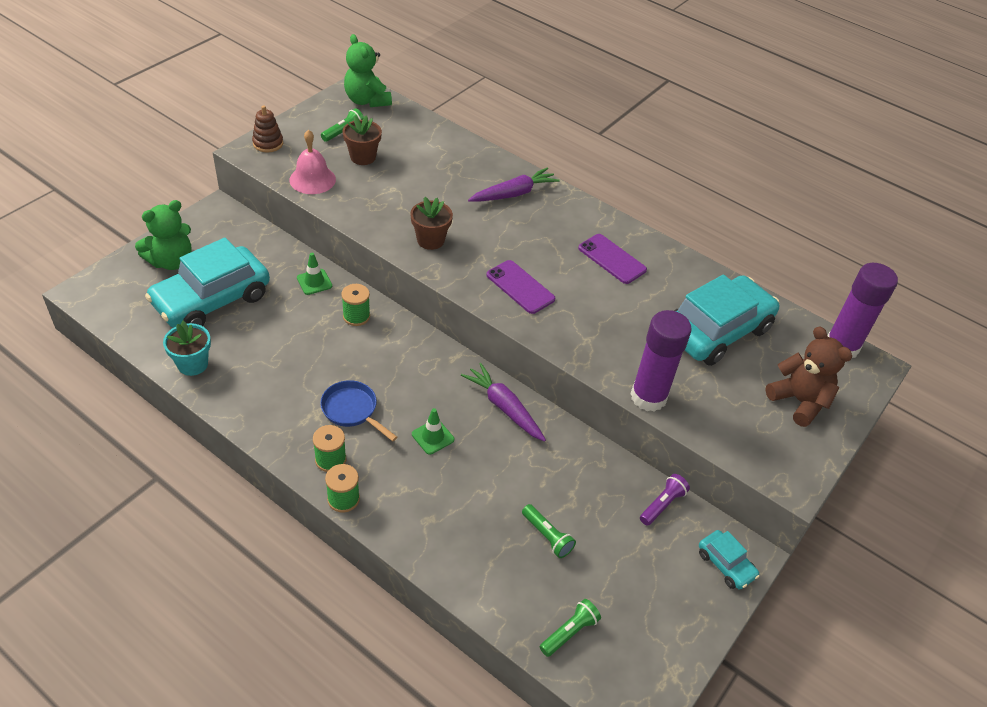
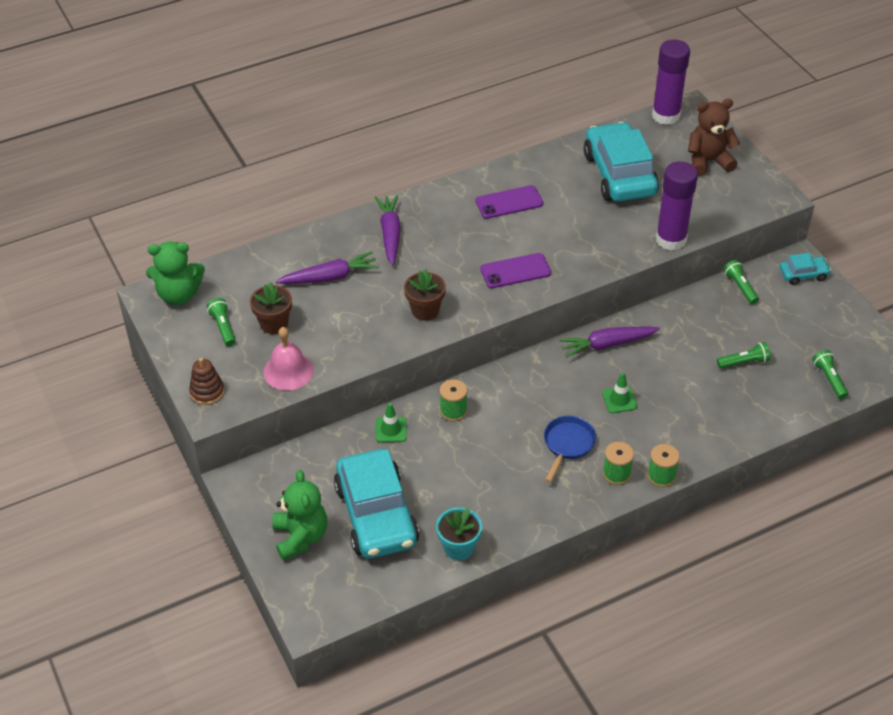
camera: 60 degrees left, 0 degrees up
(352, 410) = (567, 445): blue pan -> blue pan turned 135 degrees clockwise
(436, 173) = (329, 277): none -> purple carrot
(662, 505) = (740, 287): purple flashlight -> green flashlight

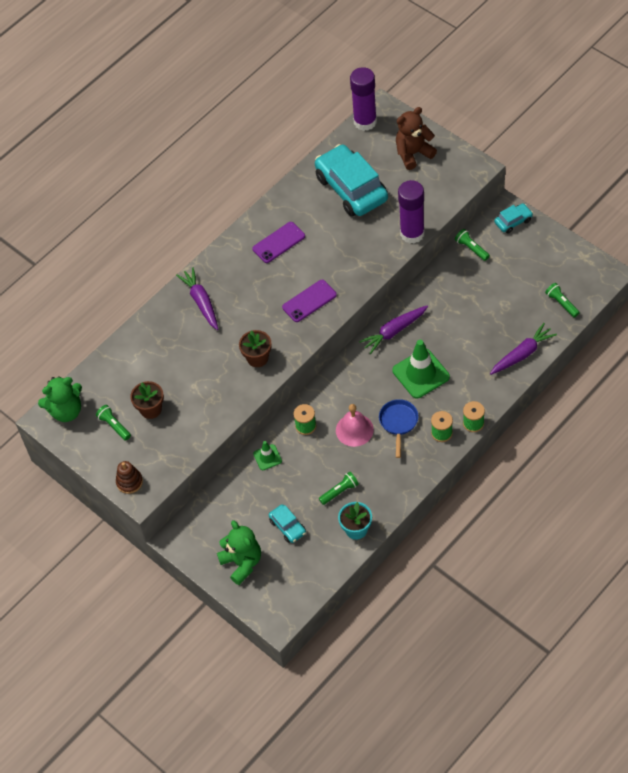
camera: 15 degrees left, 10 degrees up
(288, 371) = (180, 444): pink bell -> pink bell (354, 430)
(329, 277) = (173, 355): purple carrot -> purple carrot (522, 354)
(376, 515) = (287, 527): turquoise car -> turquoise car, size x0.46
(619, 400) = (421, 374): green traffic cone -> green traffic cone, size x1.93
(744, 362) = (497, 311): green flashlight -> green flashlight (339, 491)

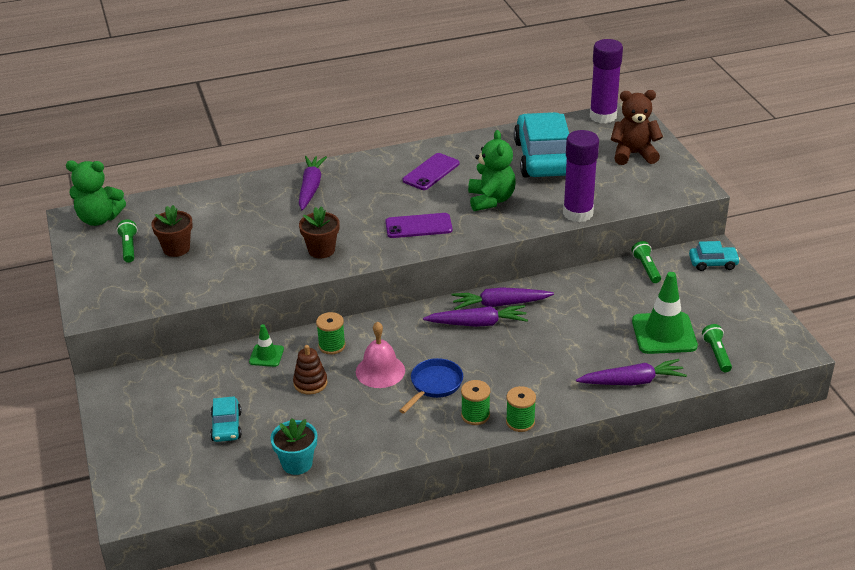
camera: 25 degrees right, 20 degrees down
(129, 482) = (93, 297): brown stacking toy -> brown stacking toy (310, 383)
(242, 563) = (147, 437): green teddy bear -> green teddy bear (491, 200)
(279, 242) = (431, 172): purple phone -> purple phone turned 45 degrees counterclockwise
(339, 491) = (312, 419): green flashlight -> none
(390, 356) = (477, 323): none -> purple carrot
(421, 374) = (498, 352): green traffic cone -> green traffic cone (664, 333)

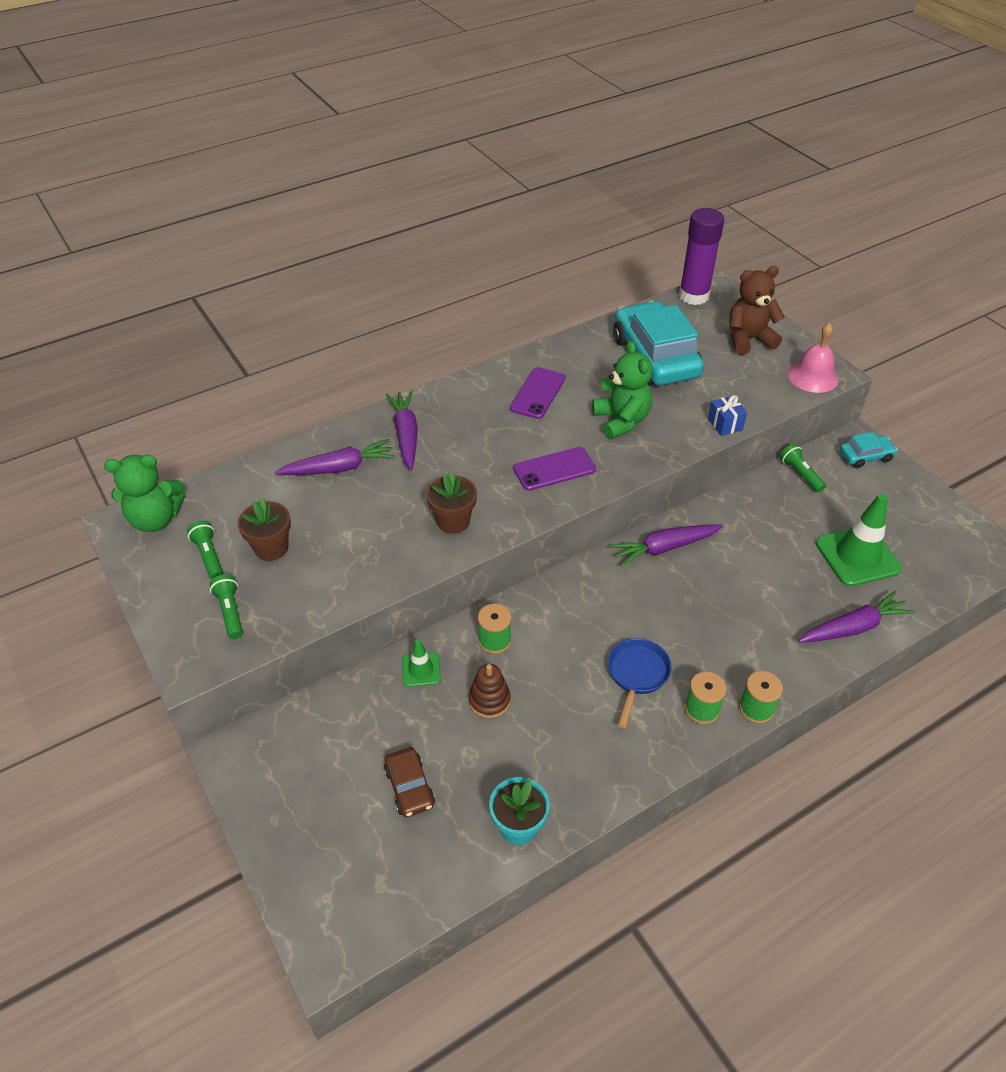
camera: 15 degrees left, 10 degrees up
(226, 426) = (409, 787): turquoise car -> brown car
(380, 371) = (566, 666): pink bell -> pink bell (813, 376)
(477, 323) = (650, 578): purple carrot -> purple carrot (339, 468)
(578, 213) = (725, 424): purple glue stick -> blue gift
(717, 354) = (924, 574): green flashlight -> green flashlight (230, 612)

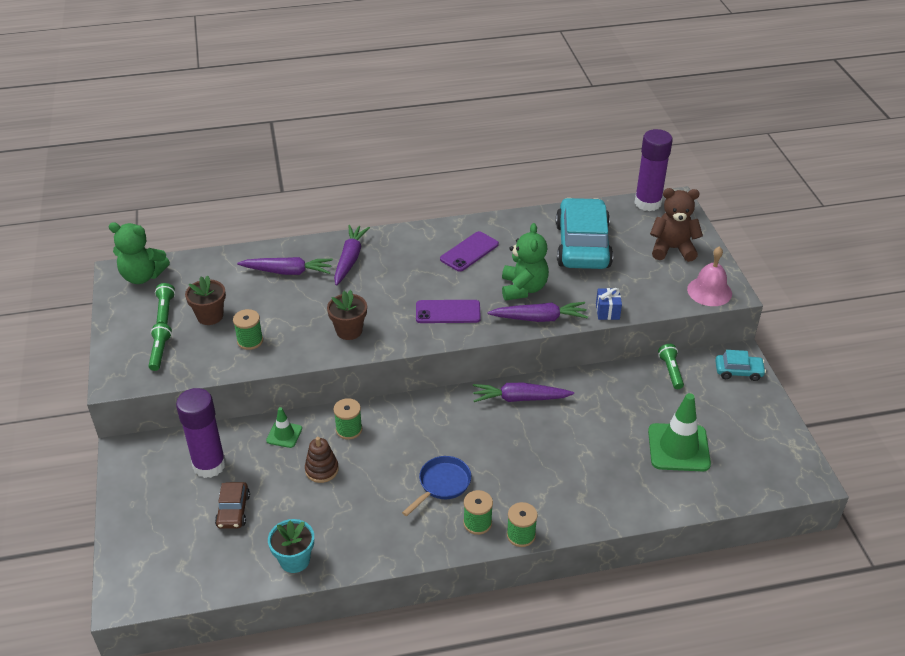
camera: 20 degrees right, 5 degrees down
(339, 566) = (250, 341): none -> green spool
(348, 737) = (209, 465): none -> purple glue stick
(853, 627) = (639, 500): purple carrot -> purple carrot (539, 318)

